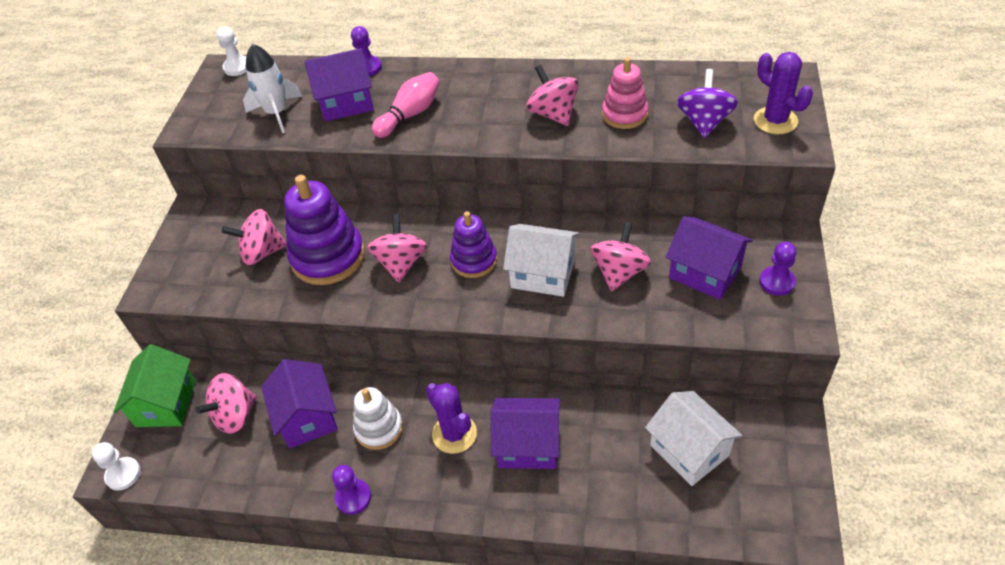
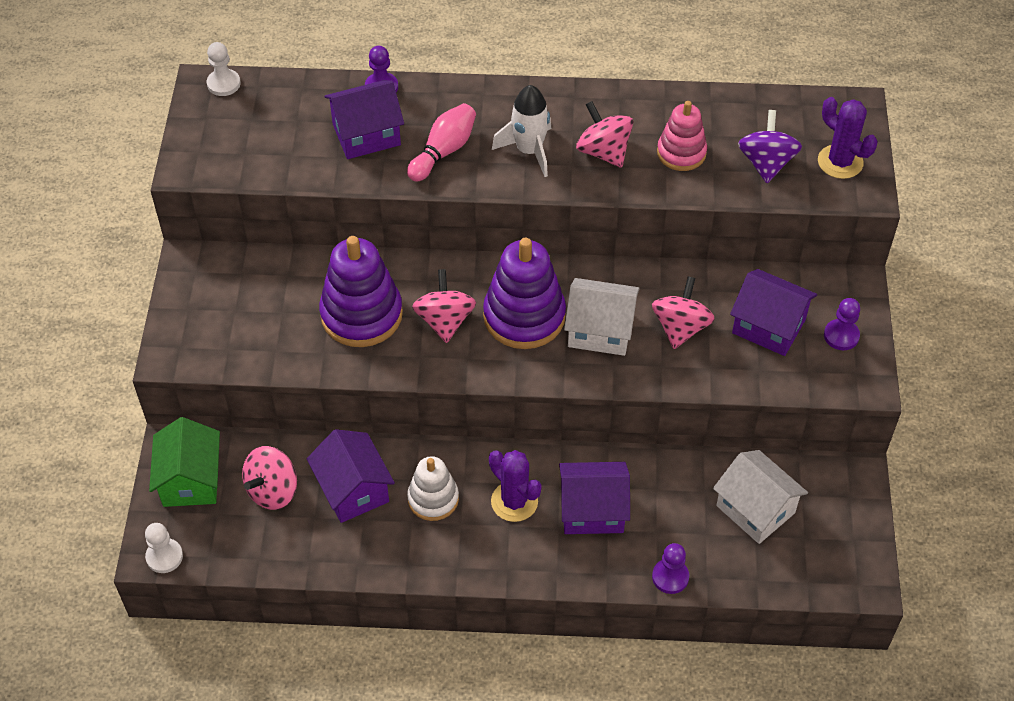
camera: 10 degrees left, 5 degrees up
(262, 252) = (285, 310): pink spinning top -> none
(277, 113) = (288, 148): white rocket -> white rocket (529, 151)
(353, 497) = (419, 569): purple pawn -> purple pawn (670, 577)
(474, 260) = (524, 316): purple stacking toy -> purple stacking toy, size x1.64

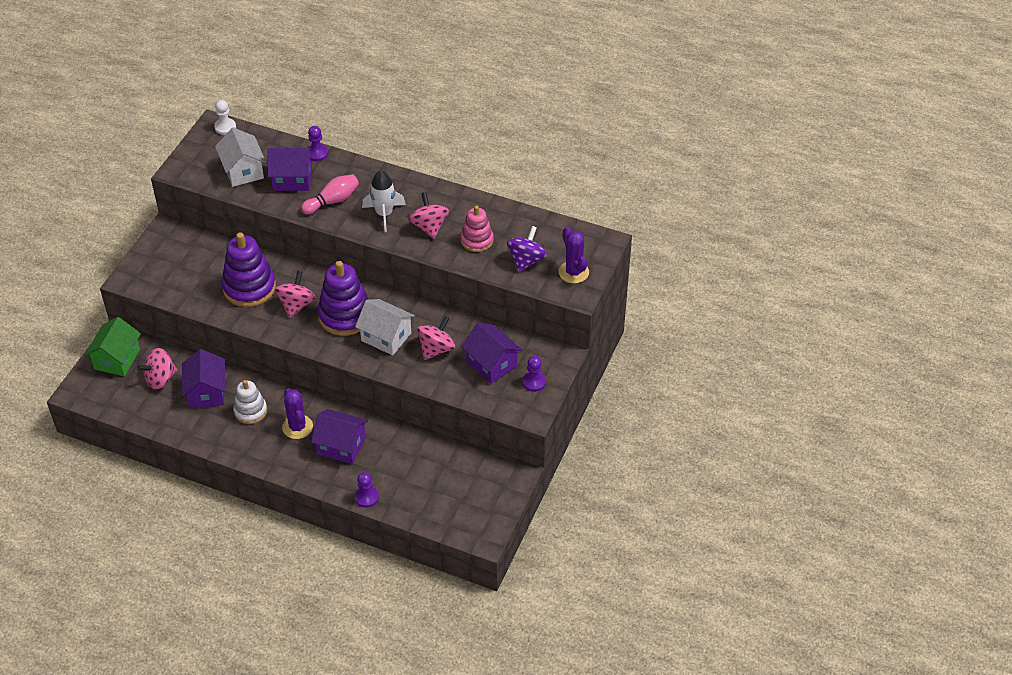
camera: 20 degrees right, 5 degrees down
(164, 556) = (81, 397): white pawn -> none
(755, 509) = (441, 475): white house -> white house (243, 171)

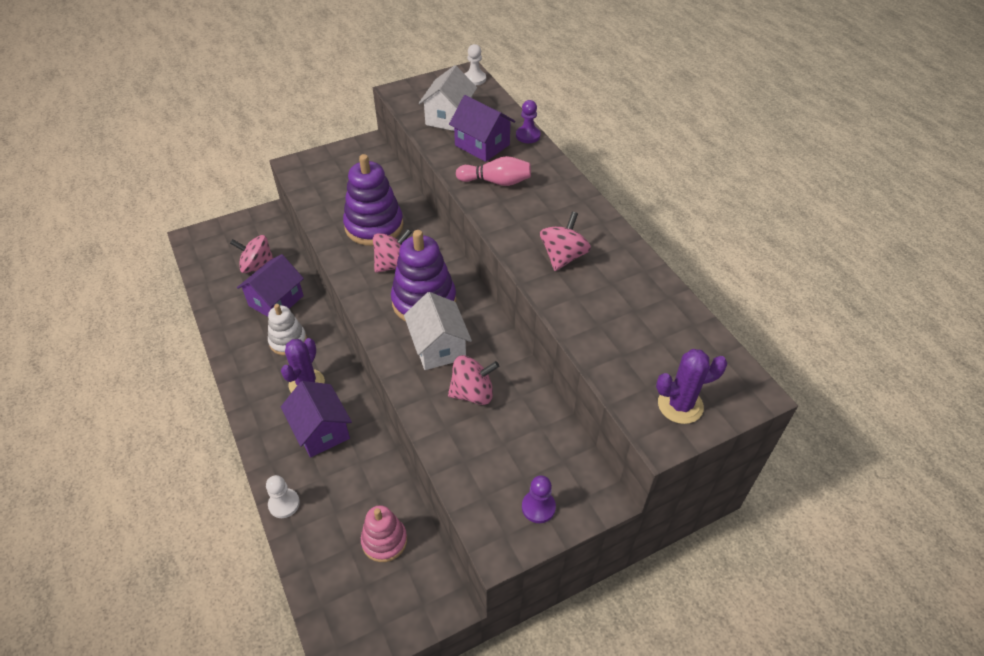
camera: 40 degrees right, 0 degrees up
(117, 359) = (248, 231): green house -> none
(366, 497) = (284, 504): purple pawn -> white pawn
(384, 214) = (531, 220): white rocket -> none
(477, 240) = (599, 299): pink stacking toy -> pink stacking toy (384, 540)
(491, 364) = (513, 450): purple house -> none
(526, 260) = (634, 355): purple spinning top -> none
(573, 272) = (680, 405): purple cactus -> purple cactus turned 60 degrees clockwise

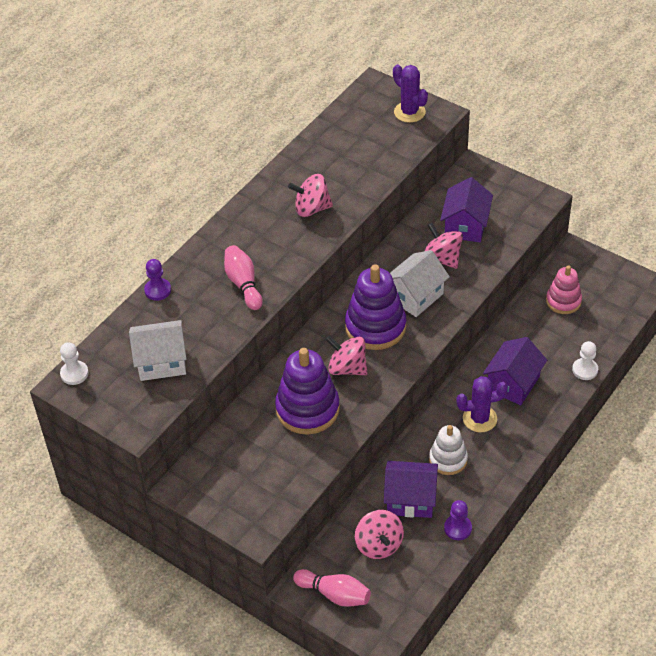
camera: 115 degrees left, 0 degrees up
(245, 229) = (334, 594): none -> pink bowling pin
(482, 145) = (193, 316): purple house -> purple house (465, 226)
(538, 507) = (503, 192): purple pawn -> purple pawn (457, 528)

